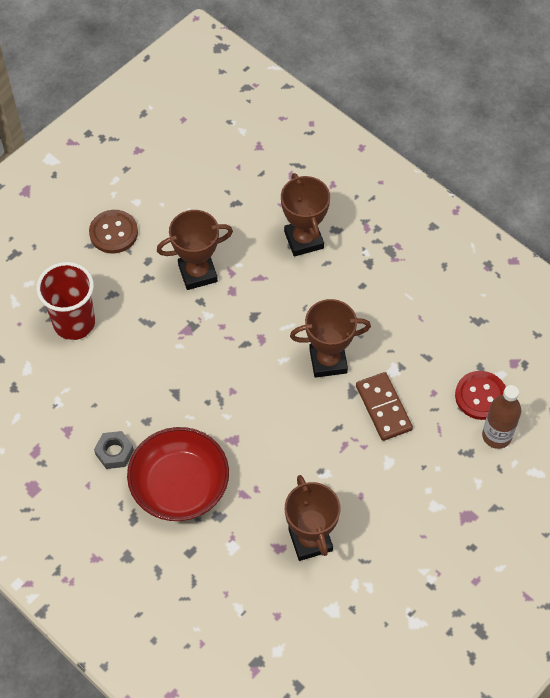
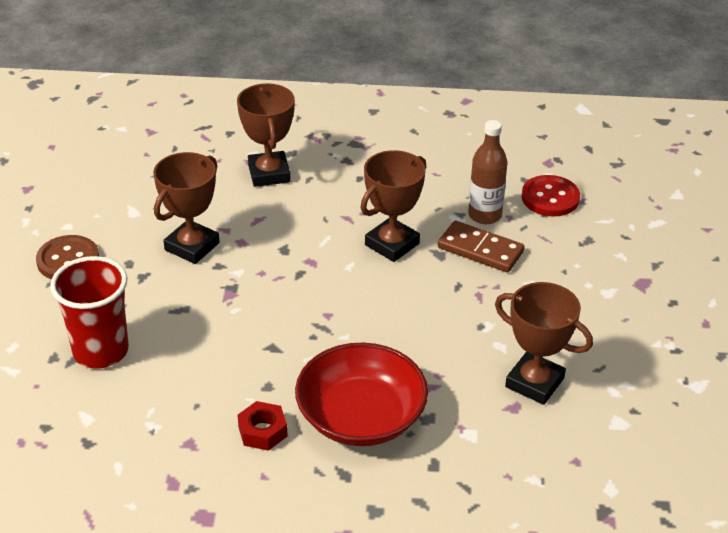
camera: 40 degrees left, 20 degrees down
(114, 452) = (262, 431): grey nut -> red nut
(303, 240) = (269, 173): brown trophy -> brown trophy turned 45 degrees clockwise
(496, 436) = (595, 216): brown bottle -> brown bottle (484, 215)

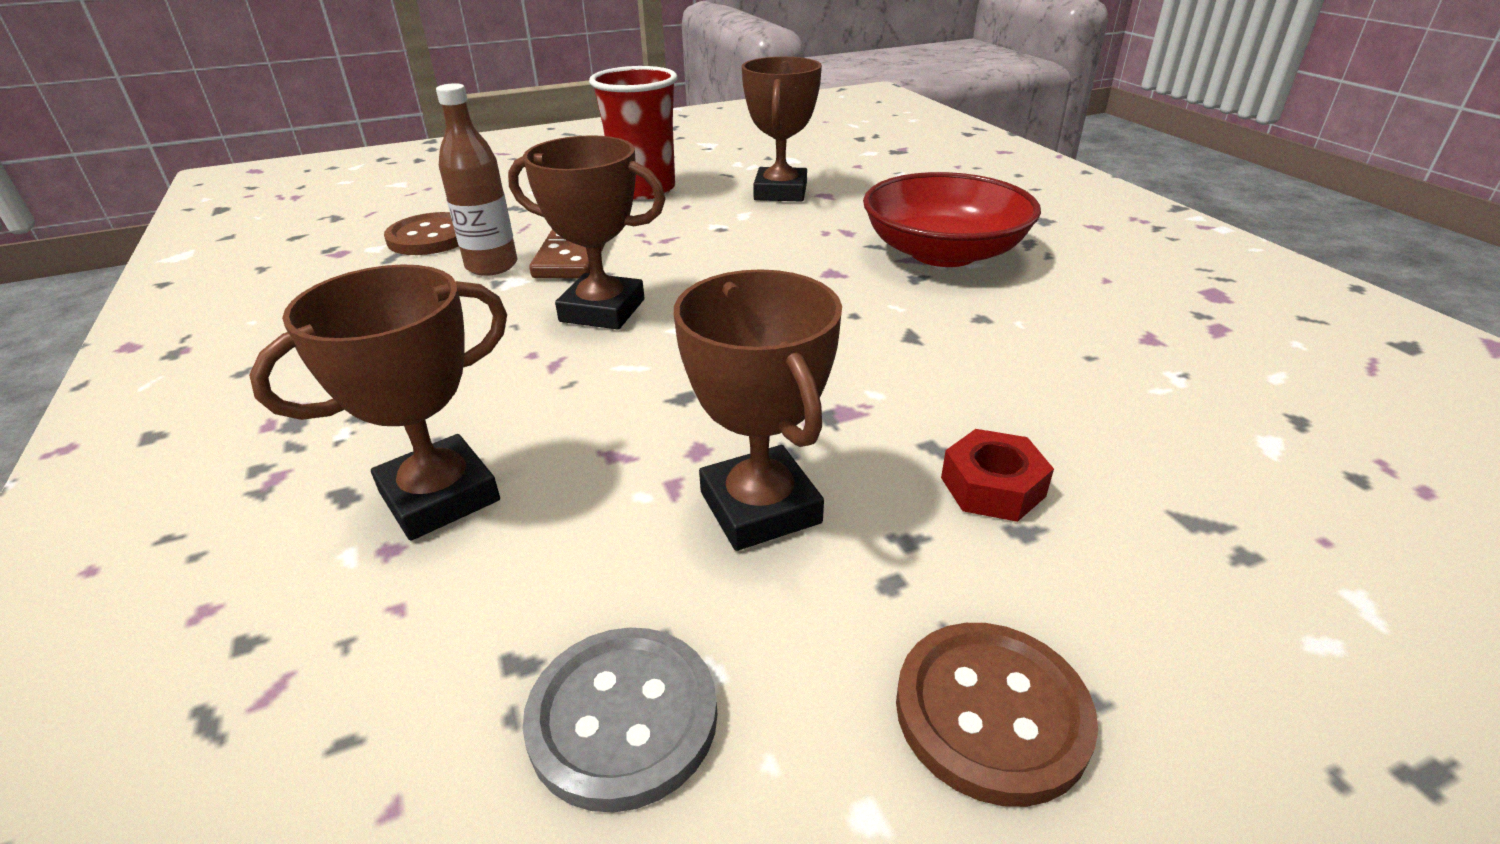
camera: 115 degrees left, 5 degrees down
(101, 351) = (1144, 496): red cup -> red cup (644, 190)
(135, 194) = (623, 718): none -> grey button
(192, 246) = (760, 507): brown trophy -> brown trophy turned 60 degrees clockwise
(262, 431) = (1052, 298): red nut -> red nut (992, 487)
(550, 198) = (431, 237): red button -> brown button

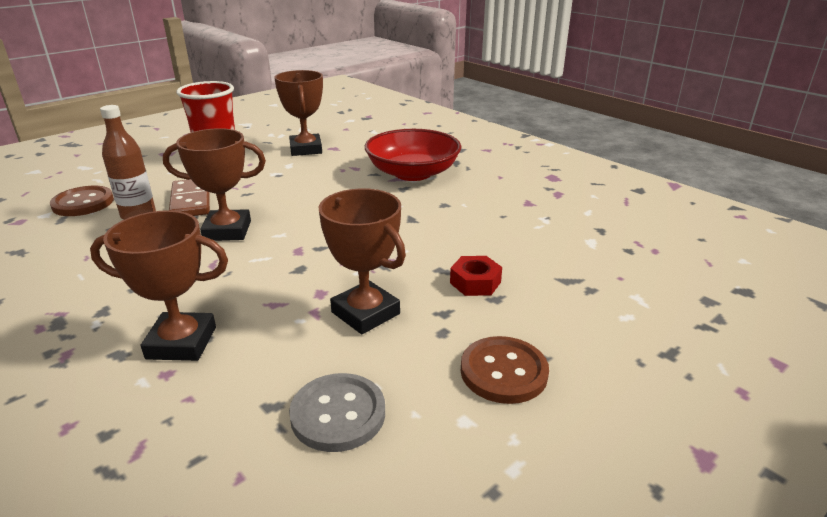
camera: 20 degrees left, 5 degrees down
(440, 496) = (181, 343): brown trophy -> brown trophy turned 60 degrees clockwise

